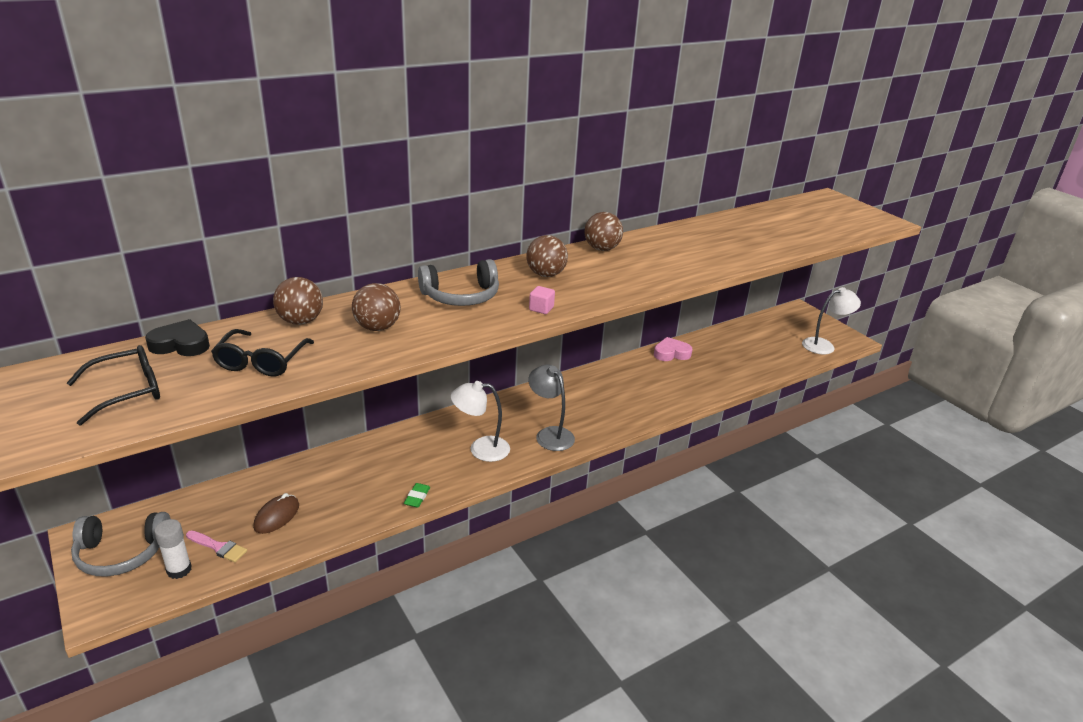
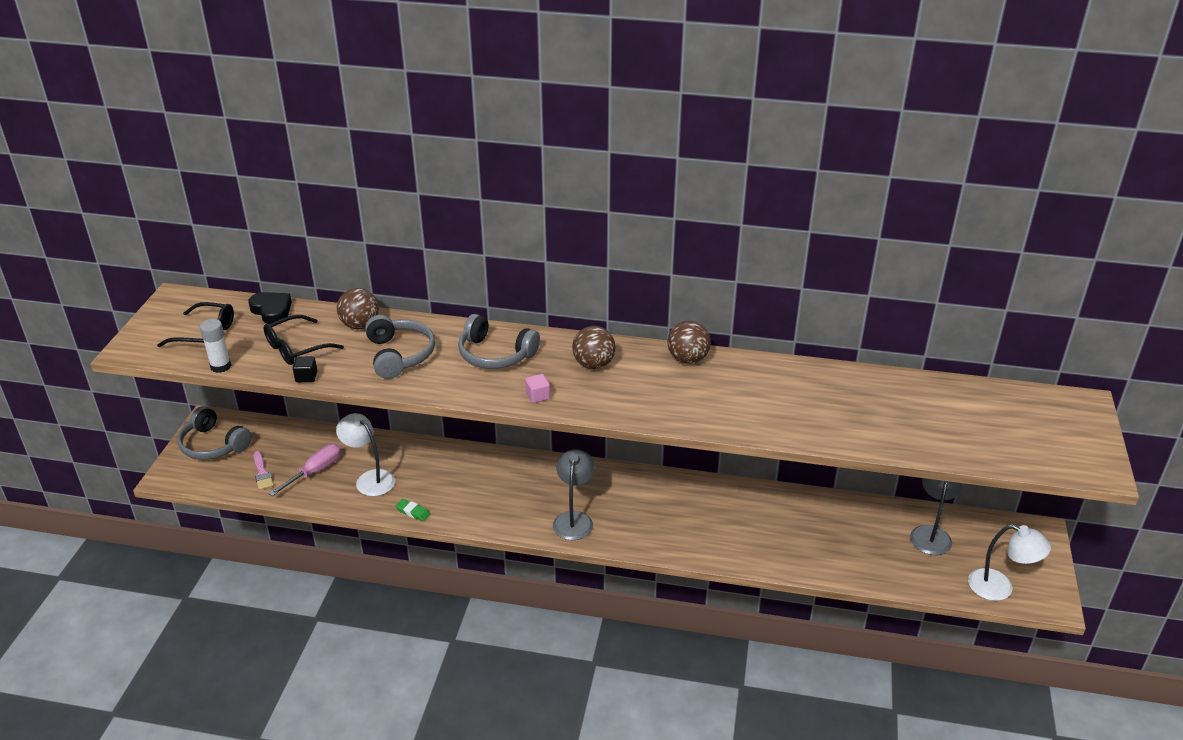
camera: 45 degrees right, 5 degrees up
(179, 570) = (228, 475): white glue stick -> white glue stick (220, 366)
(276, 516) = (315, 471): brown mouse -> pink screwdriver
(311, 378) = (306, 377): none -> black cube
(377, 327) = (399, 355): brown ball -> grey headphones
(417, 497) = (413, 512): green eraser -> green eraser turned 60 degrees clockwise
(481, 449) = (504, 500): white lamp -> white lamp (370, 479)
(671, 353) = (799, 504): pink heart -> none
(756, 335) = (931, 534): none -> grey lamp

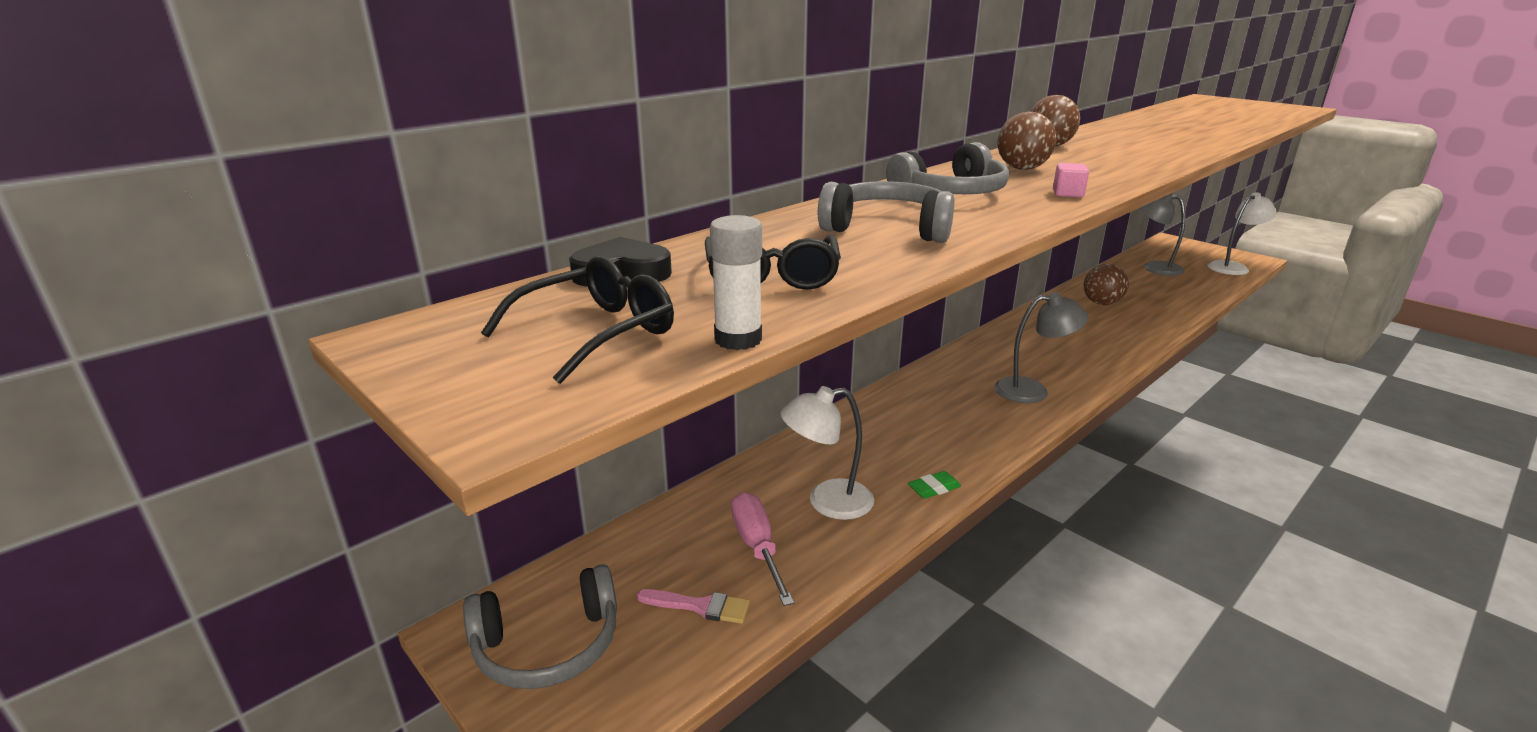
camera: 55 degrees left, 10 degrees down
(306, 377) = (872, 285): black cube -> none
(360, 325) = (772, 233): brown ball -> brown ball (1101, 303)
(574, 519) = (1032, 390): grey lamp -> grey lamp turned 135 degrees clockwise

